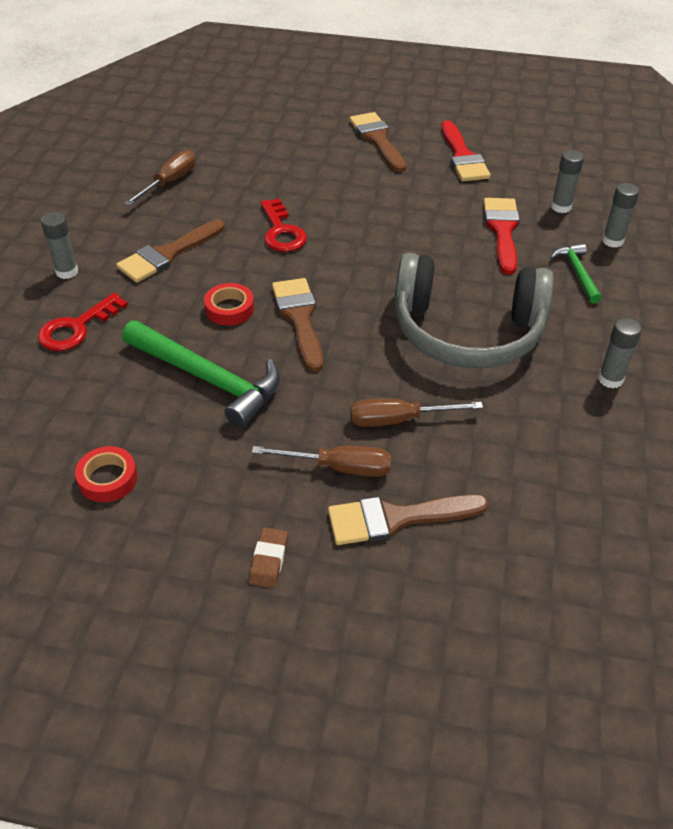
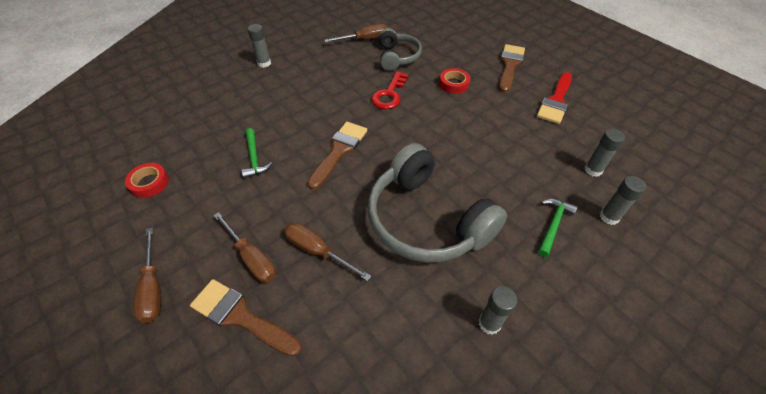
camera: 40 degrees right, 5 degrees up
(77, 328) = (233, 94): red key -> none
(167, 254) = (318, 78): brown brush -> none
(208, 379) = (254, 158): green hammer -> green hammer, size x0.53
(229, 309) = (311, 124): red tape -> red tape (454, 84)
(238, 185) = (397, 57): none -> grey headphones
(269, 560) = (153, 287): brown eraser -> brown screwdriver
(502, 231) = (529, 164): red brush -> none

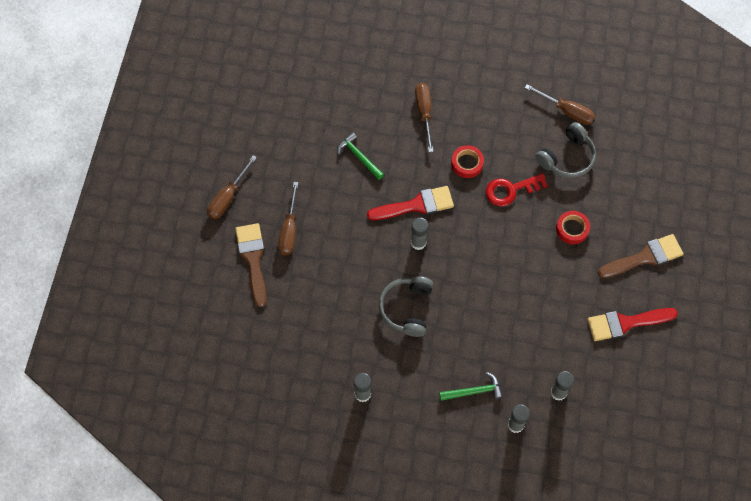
camera: 50 degrees right, 15 degrees up
(149, 183) = (282, 115): red tape -> red tape (467, 163)
(254, 158) = (359, 156): green hammer -> green hammer turned 105 degrees clockwise
(264, 63) = (457, 64): grey glue stick -> grey glue stick (418, 242)
(318, 251) = (326, 263): brown screwdriver -> brown screwdriver (424, 113)
(339, 151) = (416, 205): brown brush -> red brush
(426, 220) = (407, 308): grey headphones -> grey headphones, size x0.56

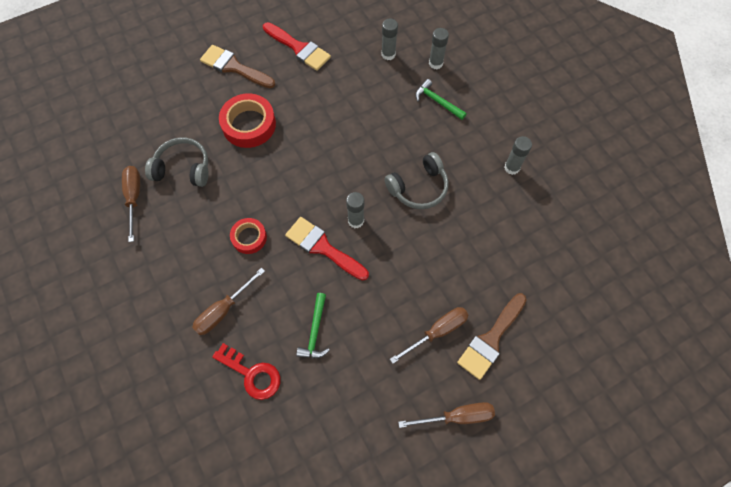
camera: 130 degrees left, 0 degrees up
(510, 190) = (248, 188): red key -> red key (252, 374)
(572, 229) = (249, 124): red tape -> red tape, size x1.68

